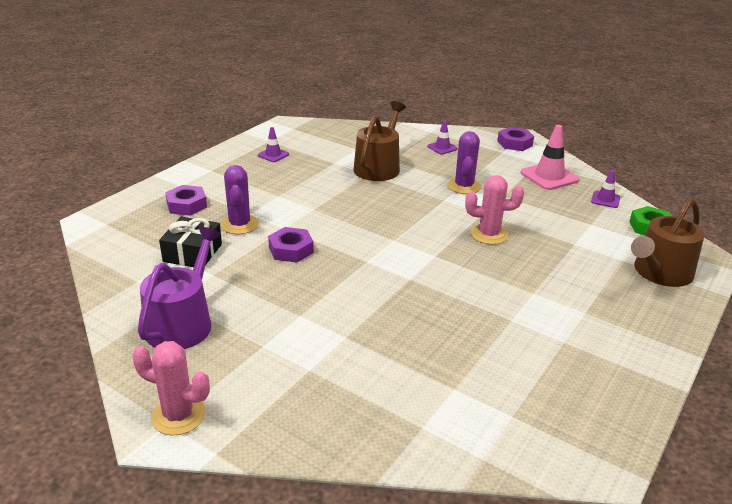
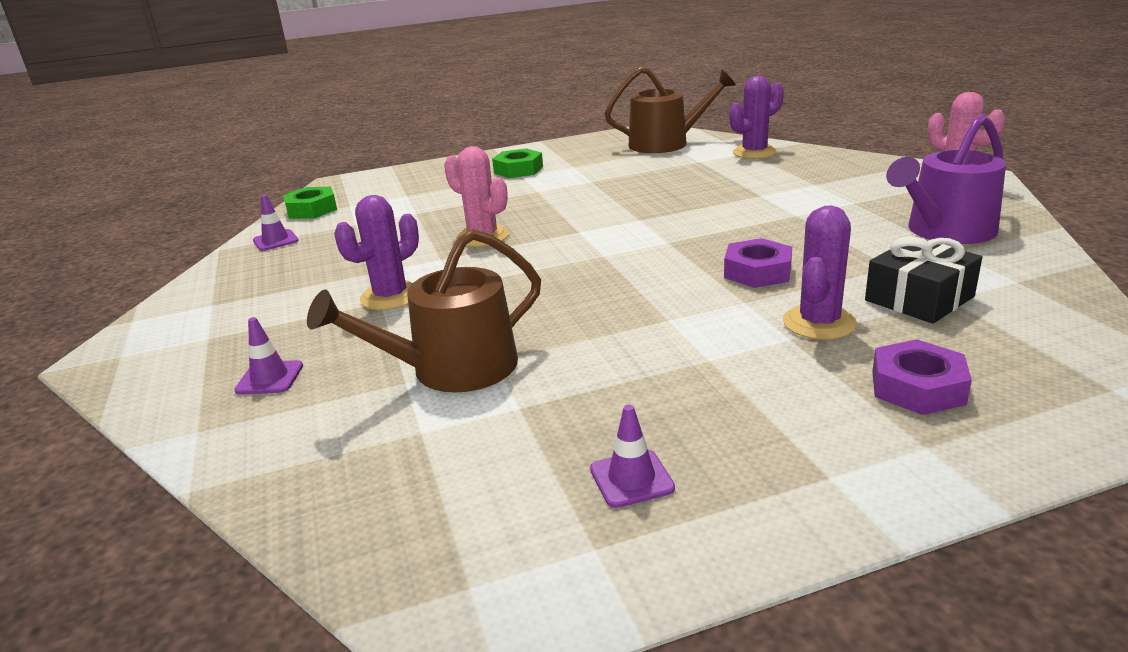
camera: 140 degrees left, 5 degrees down
(414, 428) = (754, 152): none -> purple cactus
(514, 143) = (148, 349): purple nut -> none
(549, 176) = (255, 281): pink traffic cone -> none
(601, 320) = (518, 170): none -> green nut
(660, 273) = (401, 183): brown watering can -> brown watering can (665, 143)

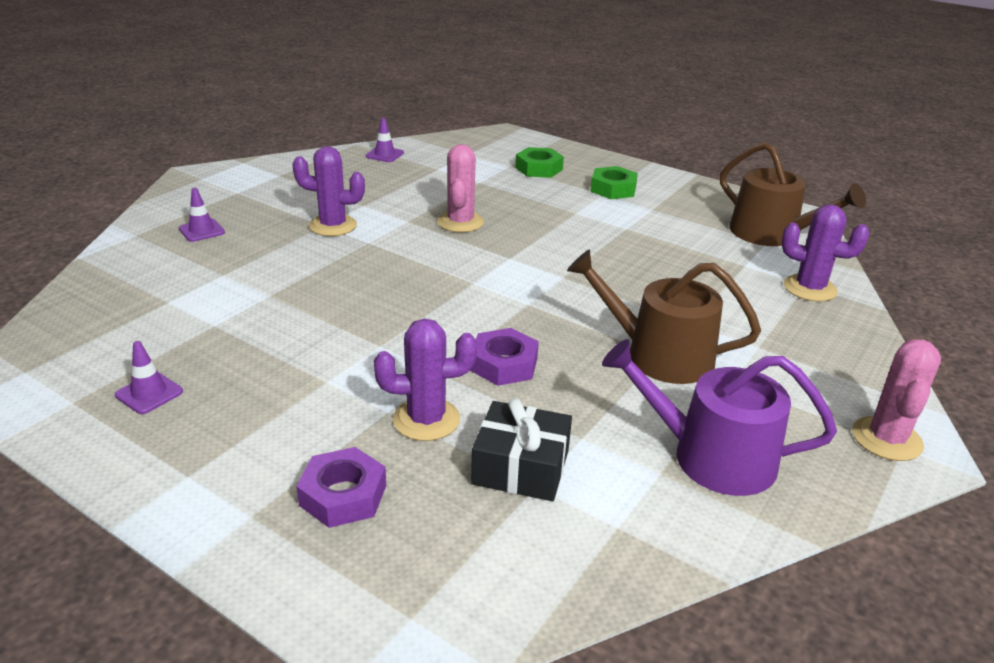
camera: 50 degrees right, 5 degrees up
(312, 210) = (446, 145): green nut -> green nut (539, 168)
(452, 369) = (248, 284): brown watering can -> brown watering can (659, 355)

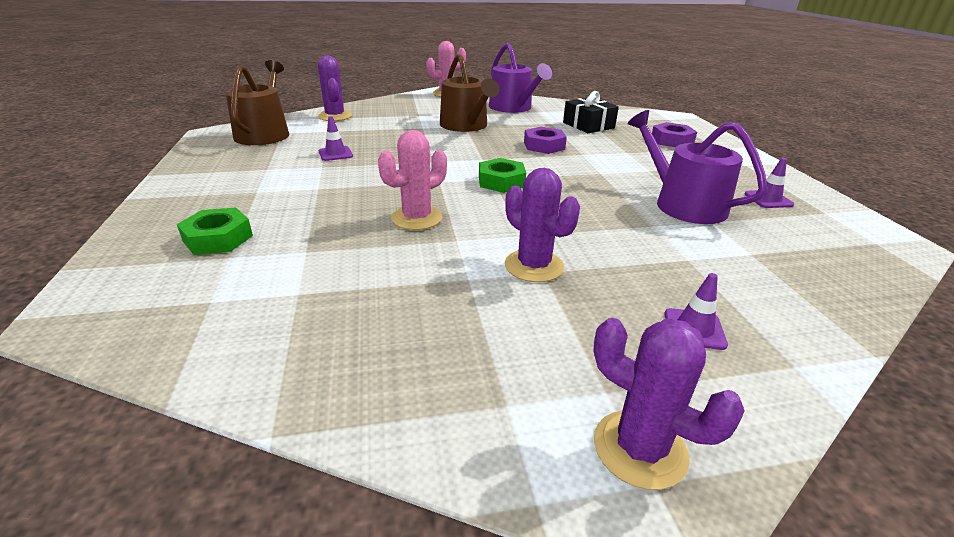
camera: 135 degrees left, 0 degrees up
(253, 336) = (683, 204): none -> purple watering can
(384, 154) = (294, 365): purple traffic cone -> purple traffic cone (335, 154)
(426, 420) = (610, 144): purple cactus -> purple cactus (639, 449)
(613, 189) = (237, 191): green nut -> green nut (501, 181)

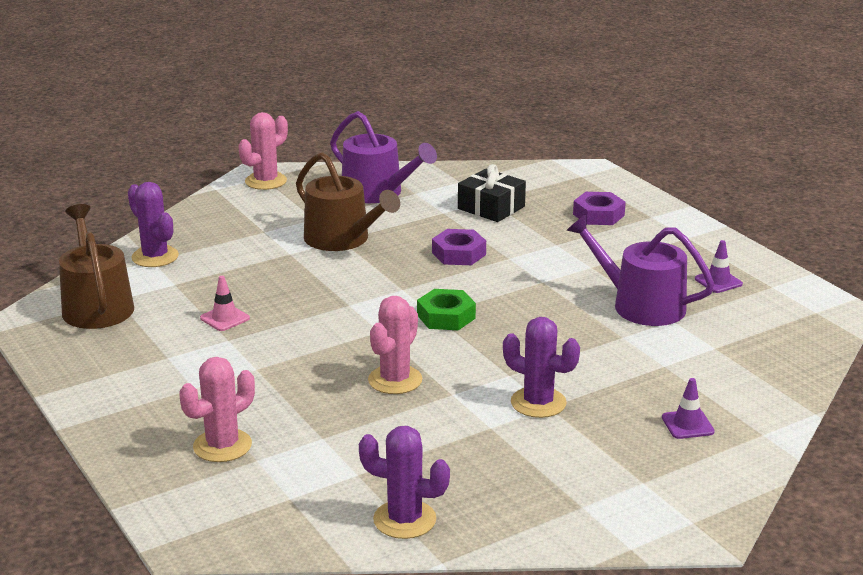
camera: 20 degrees left, 5 degrees down
(218, 238) = (222, 446): green nut -> pink cactus
(335, 154) = (225, 318): purple traffic cone -> pink traffic cone
(639, 449) = (677, 507): purple cactus -> purple cactus (404, 520)

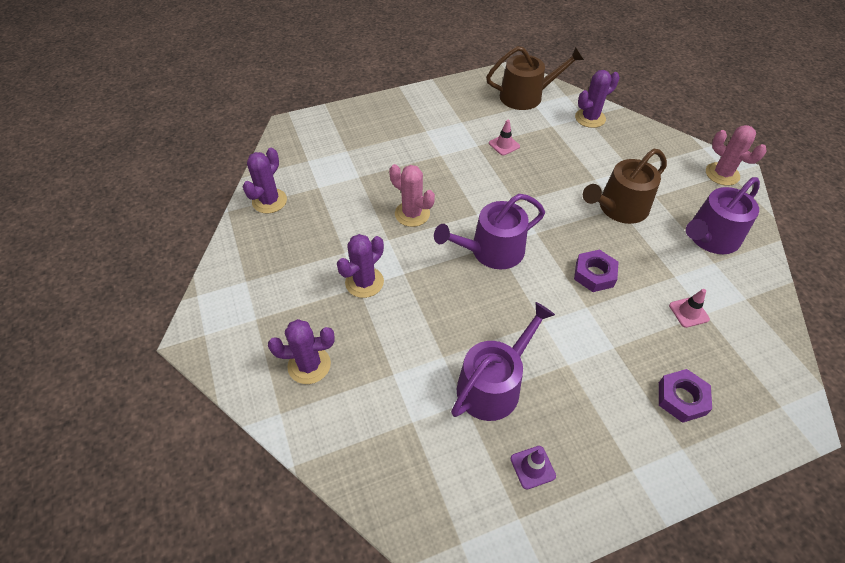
camera: 100 degrees right, 25 degrees up
(222, 446) = (364, 139): pink cactus -> none
(446, 316) = (491, 251): green nut -> purple watering can
(491, 207) = (688, 312): black gift -> pink traffic cone
(687, 425) = (309, 365): purple traffic cone -> purple cactus

